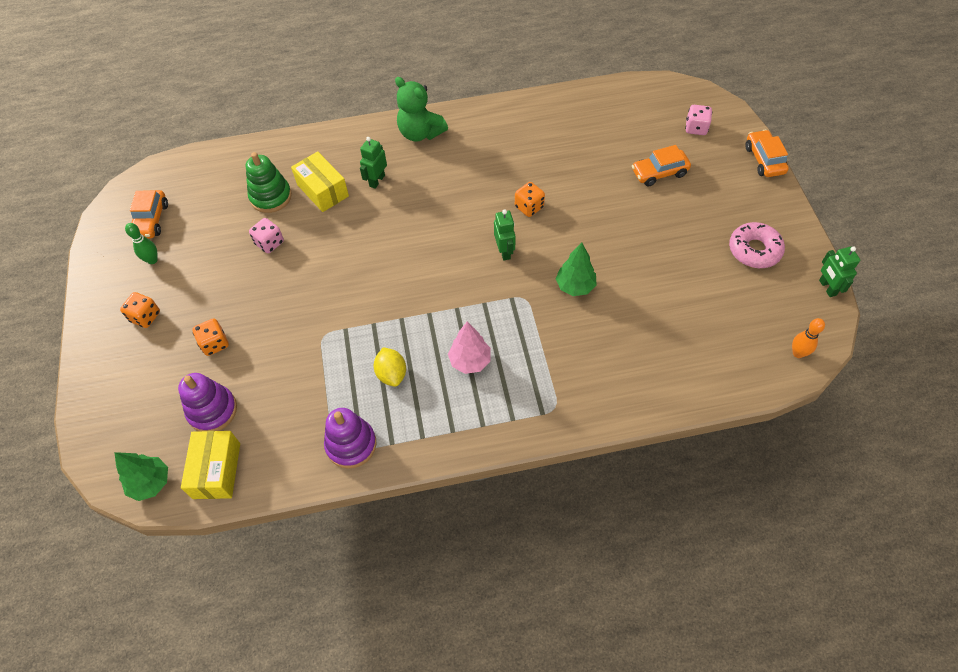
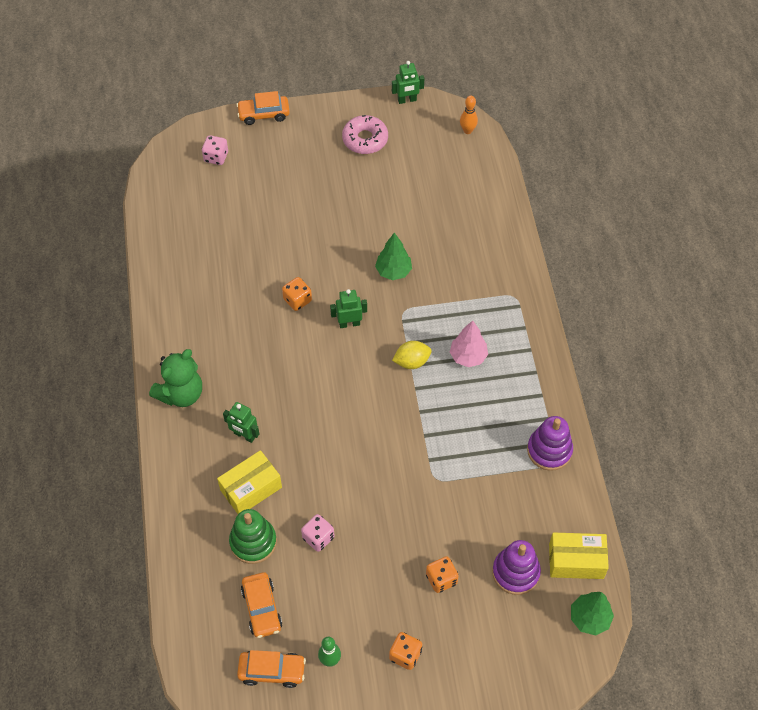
camera: 90 degrees left, 0 degrees up
(391, 374) = (479, 419): yellow lemon -> yellow lemon (412, 362)
(659, 173) = (268, 193): orange car -> orange car (262, 608)

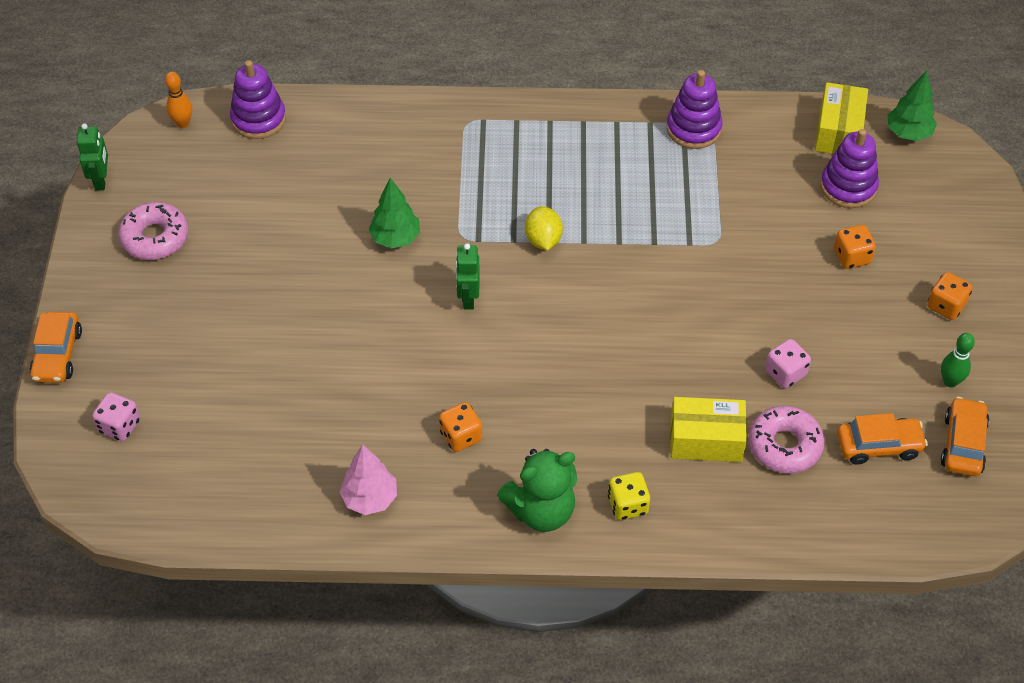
camera: 80 degrees left, 5 degrees down
(181, 393) = (541, 510): green teddy bear -> green teddy bear turned 105 degrees clockwise
(191, 445) = (627, 505): none -> yellow dice
(244, 435) = (623, 439): green robot -> none
(251, 489) = (706, 440): yellow box -> yellow box turned 60 degrees counterclockwise
(253, 542) = (784, 445): green stacking toy -> pink donut
(297, 300) = (415, 352): orange dice -> orange dice (461, 436)
(468, 356) = (547, 182): pink tree -> pink tree (370, 498)
(483, 171) = (258, 119): none -> purple stacking toy

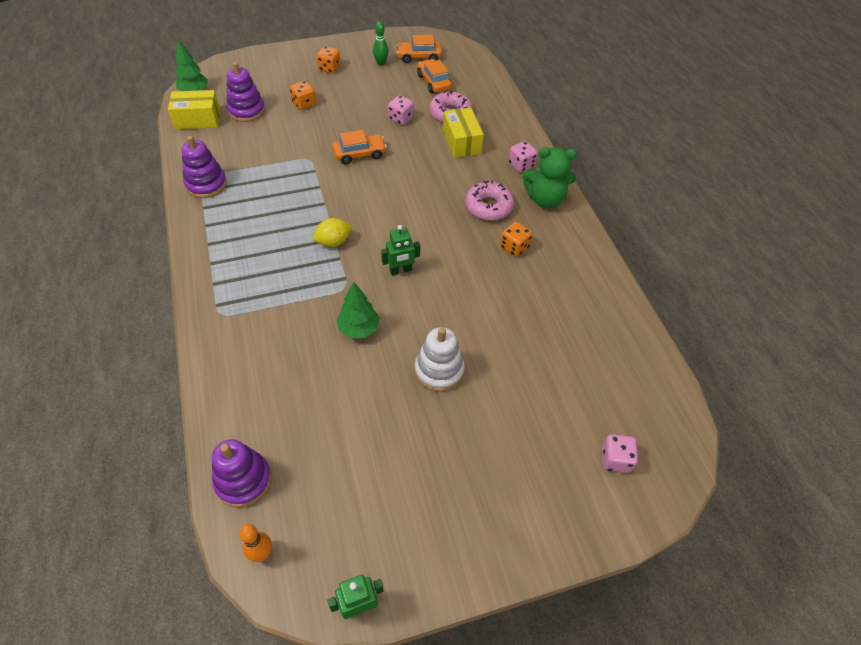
camera: 110 degrees left, 0 degrees up
(57, 355) = (575, 545): orange car -> orange car (359, 154)
(155, 238) = (416, 516): pink donut -> pink donut (488, 206)
(306, 298) = (439, 370): none -> white stacking toy
(370, 498) = (584, 281): pink tree -> none
(541, 510) = (545, 199): green teddy bear -> green teddy bear turned 135 degrees clockwise
(627, 505) = (521, 165): yellow dice -> pink dice

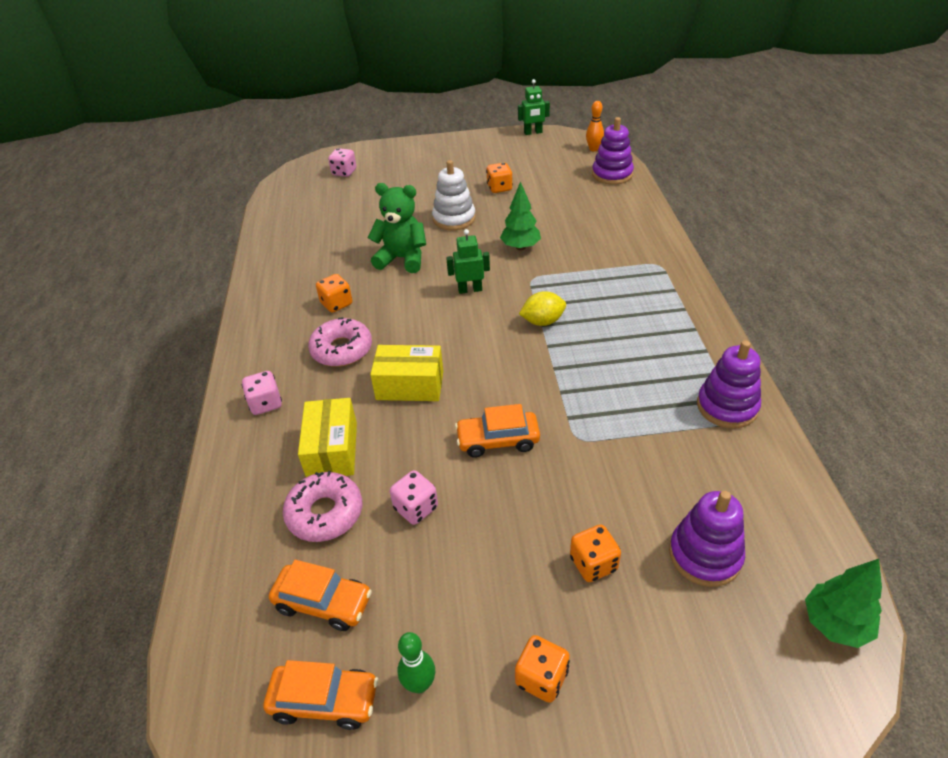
camera: 165 degrees left, 10 degrees down
(198, 119) = (793, 540): yellow box -> yellow box (410, 385)
(394, 436) = (499, 188): none -> orange dice
(434, 82) = (323, 603): orange car -> orange car turned 60 degrees counterclockwise
(545, 199) = (266, 354): green teddy bear -> green teddy bear (402, 259)

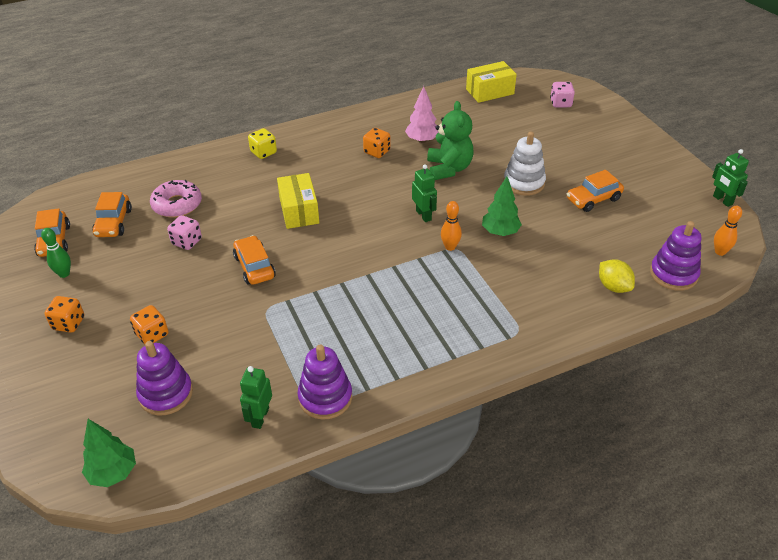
camera: 70 degrees right, 0 degrees up
(266, 403) = (263, 152): pink dice -> yellow dice
(332, 450) = (229, 193): yellow box -> yellow box (490, 91)
(339, 267) = (422, 140): none -> pink tree
(342, 349) = (326, 169): pink donut -> none
(499, 188) = (593, 199): orange dice -> orange car
(528, 281) = (450, 247): none -> orange bowling pin
(542, 321) = (398, 266): yellow lemon -> yellow lemon (613, 287)
(751, 464) = (260, 417): none -> green robot

